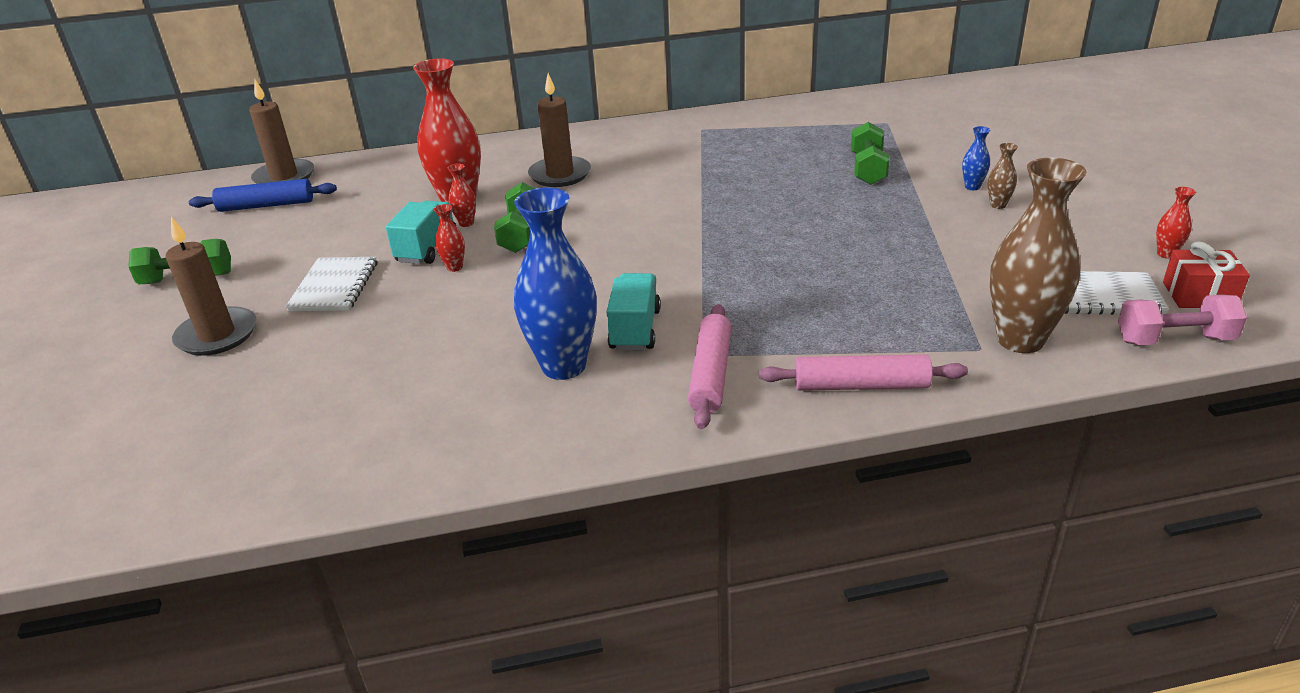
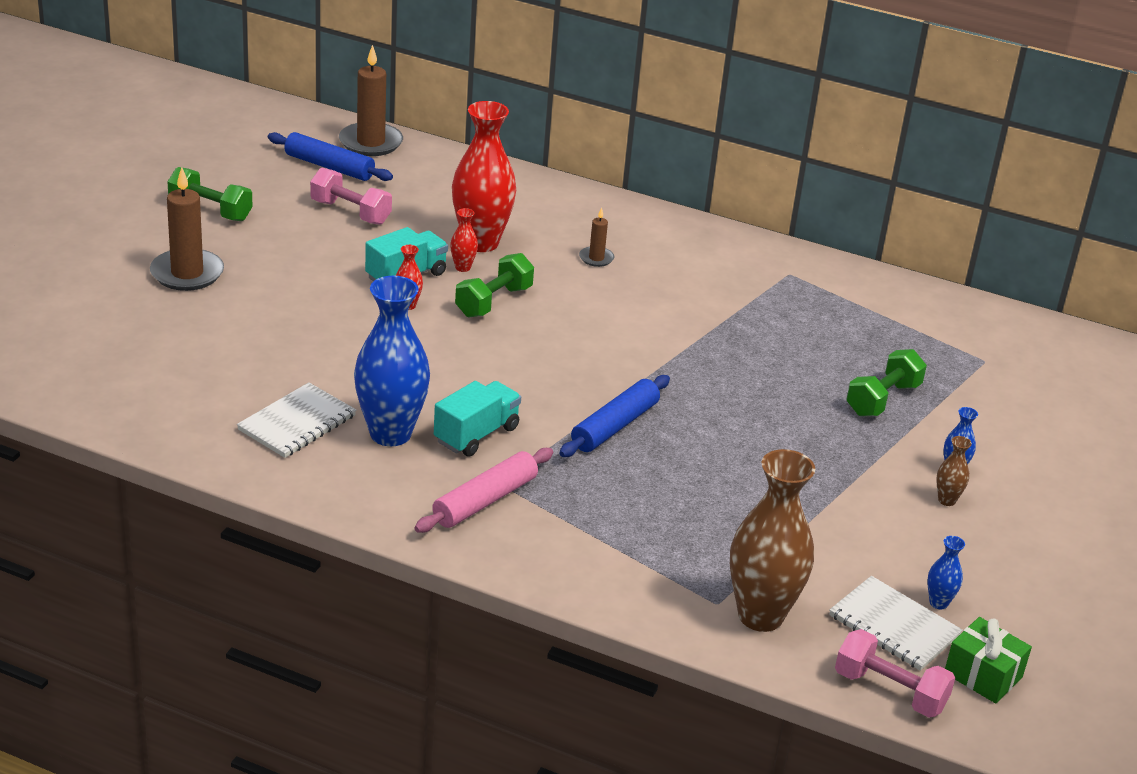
camera: 30 degrees right, 0 degrees up
(323, 227) = (350, 212): none -> pink dumbbell
(334, 286) = (304, 275): white notebook -> white notebook (297, 423)
(560, 175) = (596, 258): brown candle -> brown candle, size x0.51
(728, 270) = (614, 426): none -> blue rolling pin
(860, 385) = (581, 573): pink rolling pin -> none
(1099, 266) = (938, 603): none -> blue vase
(1166, 254) = (1022, 629): red vase -> none
(1199, 295) = (983, 675): red gift -> green gift

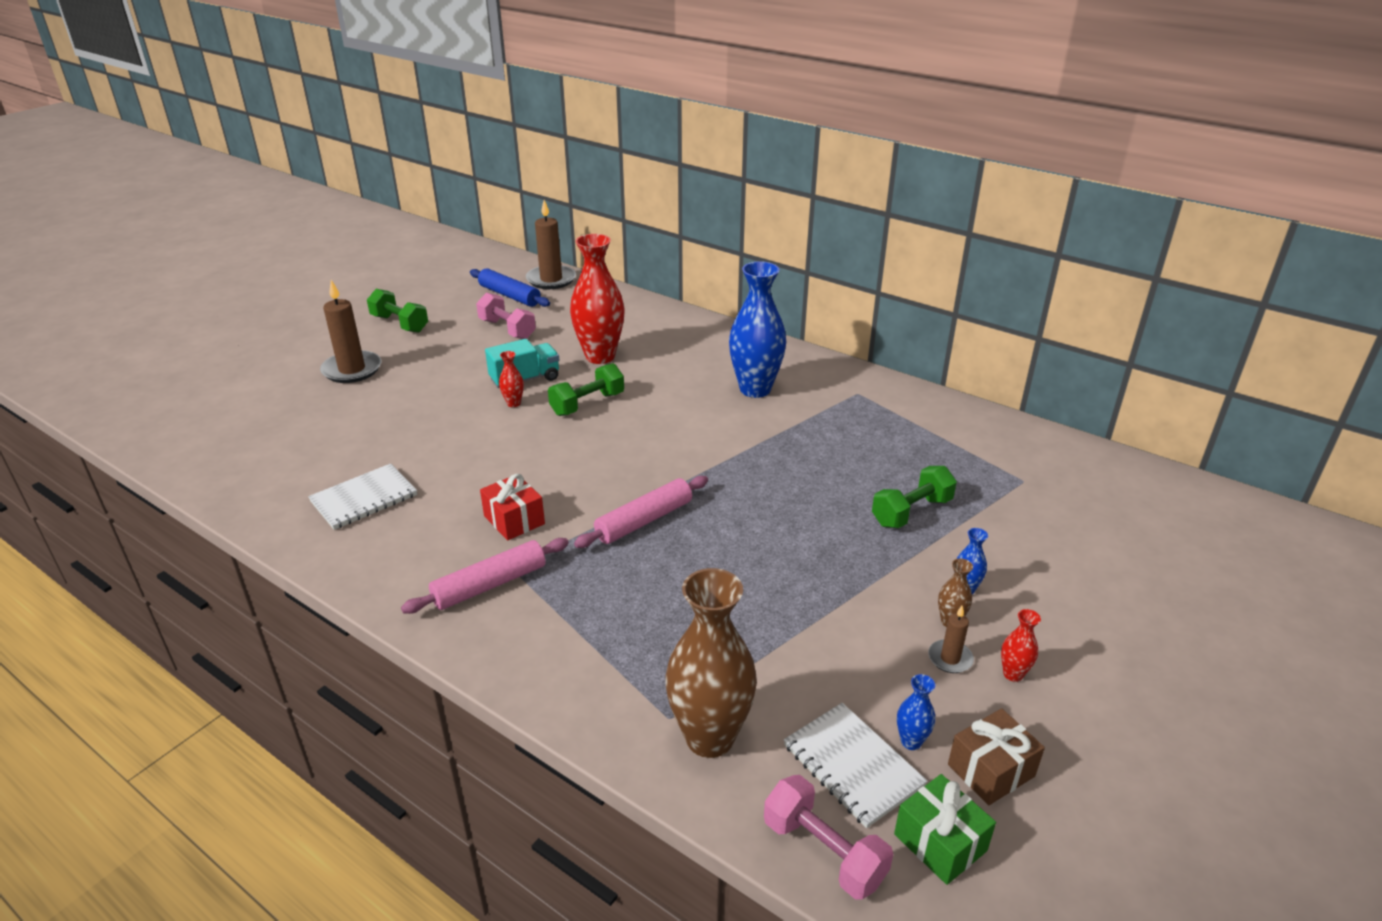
camera: 15 degrees right, 0 degrees up
(390, 433) = (438, 514): blue vase -> blue vase (755, 389)
(463, 267) = (575, 375): red vase -> red vase (1013, 674)
(476, 434) = (514, 520): turquoise truck -> red gift
(596, 258) = (691, 373): brown candle -> brown candle (950, 658)
(614, 426) = (644, 520): blue rolling pin -> pink rolling pin
(1012, 618) = (991, 770): none -> brown gift

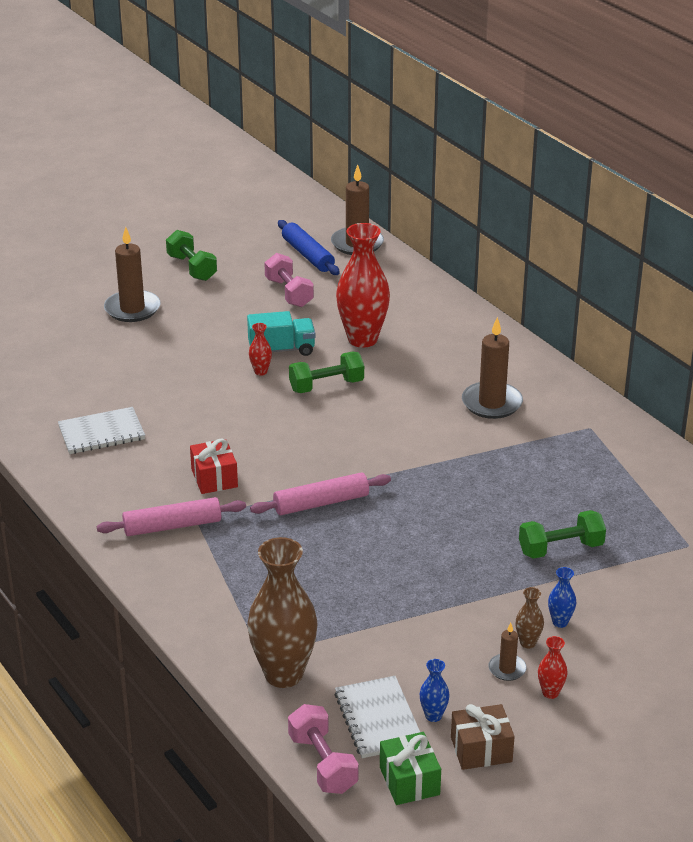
camera: 20 degrees right, 0 degrees up
(755, 389) = (492, 403): blue vase -> brown candle

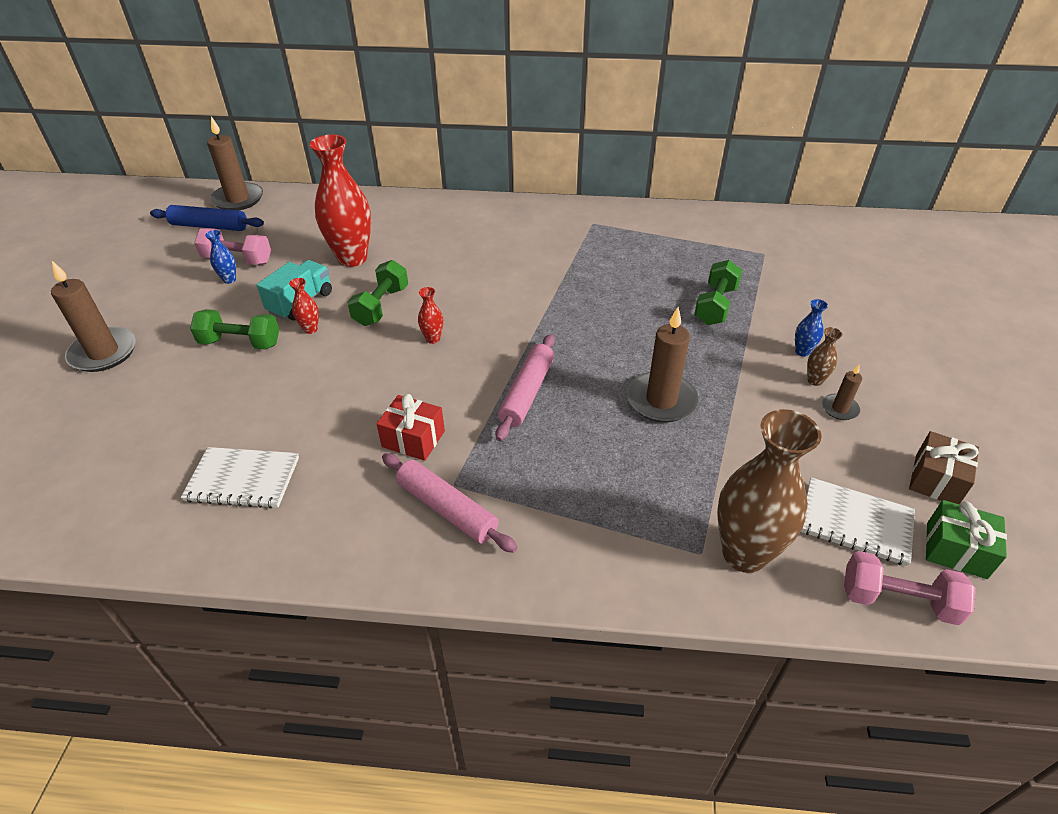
camera: 50 degrees left, 10 degrees up
(101, 433) = (243, 479): white notebook -> white notebook turned 75 degrees clockwise
(172, 526) = (447, 509): pink rolling pin -> pink rolling pin turned 75 degrees counterclockwise
(192, 268) = (115, 288): green dumbbell -> green dumbbell (240, 343)
(433, 716) = (873, 484): blue vase -> blue vase (229, 279)
(492, 403) = (512, 245): brown candle -> brown candle (661, 400)
(550, 693) = (885, 402): red vase -> red vase (433, 339)

